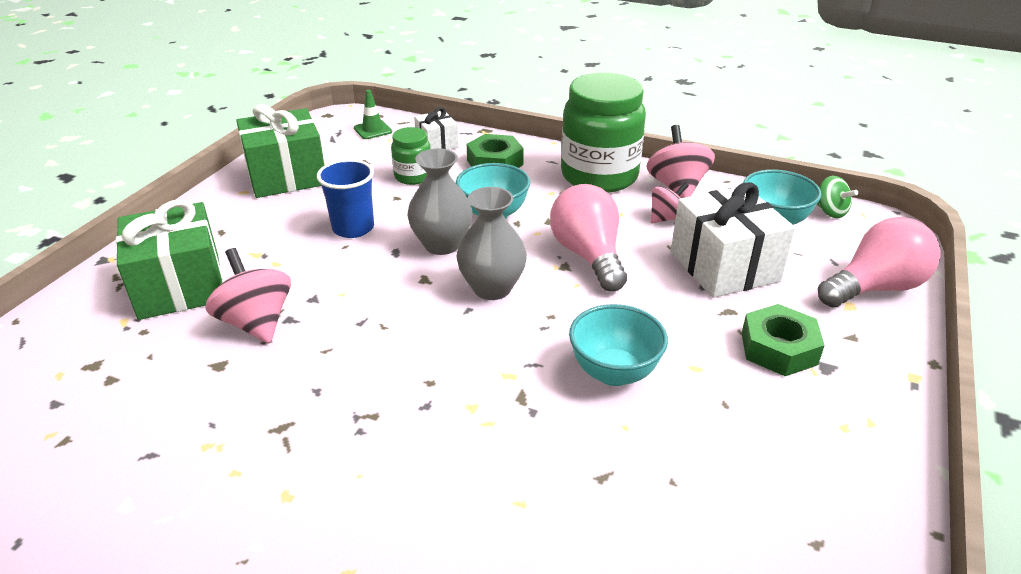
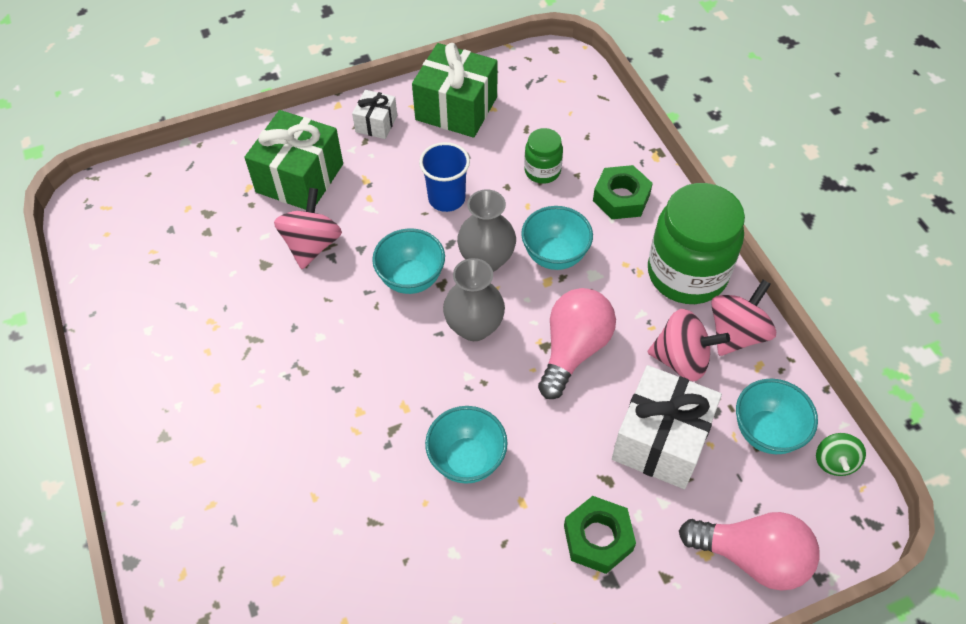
camera: 45 degrees right, 20 degrees up
(373, 130) = (569, 92): green traffic cone -> none
(392, 291) = (411, 279): none -> turquoise bowl
(437, 144) = (601, 143): white gift -> white gift (376, 123)
(666, 218) = (681, 359): pink spinning top -> pink spinning top, size x1.63

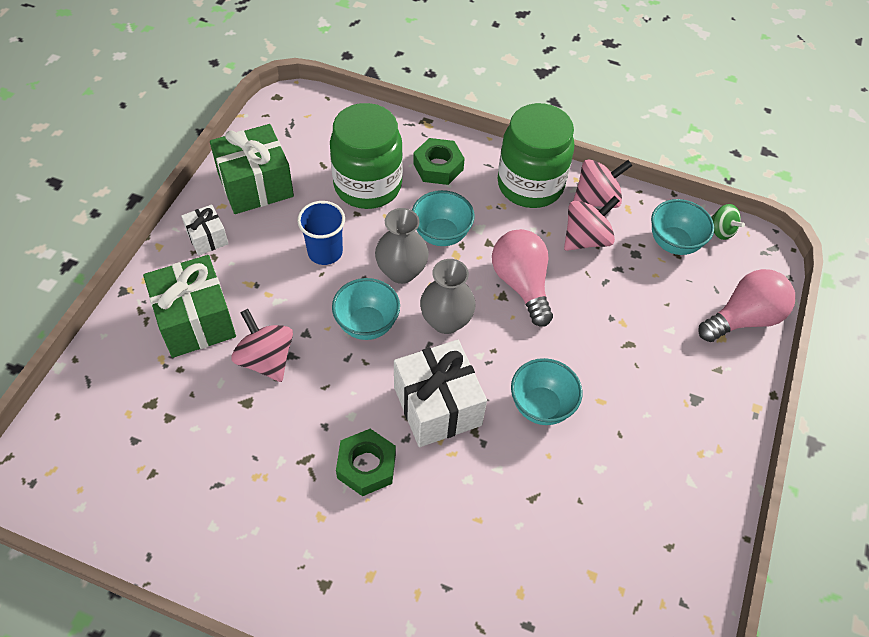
camera: 50 degrees left, 0 degrees up
(542, 171) = (367, 185): green jar -> green jar, size x2.05
(598, 538) = (663, 382): green nut -> green nut (366, 466)
(661, 440) = (629, 296): white gift -> white gift (437, 406)
(736, 333) = (596, 199): pink spinning top -> pink spinning top turned 75 degrees clockwise

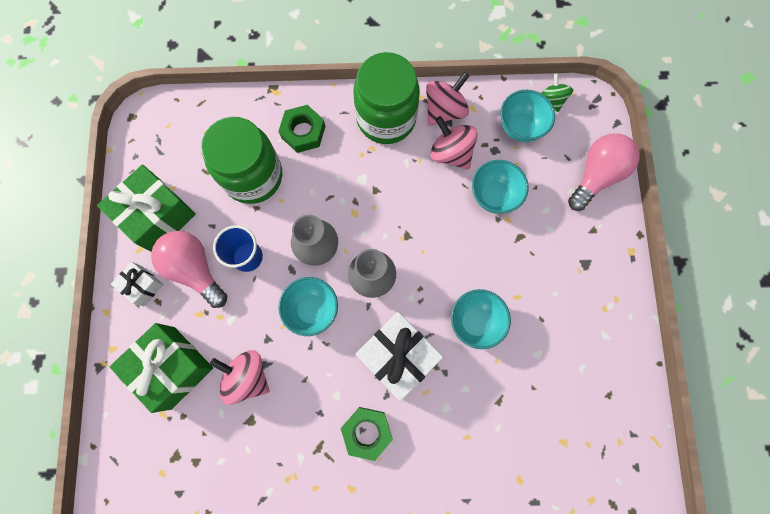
camera: 20 degrees left, 20 degrees up
(441, 235) = (334, 199): turquoise bowl -> turquoise bowl (494, 196)
(521, 284) = (417, 218): pink light bulb -> pink light bulb (195, 269)
(586, 239) = (451, 153): pink spinning top -> pink spinning top turned 75 degrees counterclockwise
(721, 231) = (552, 99): green spinning top -> green spinning top turned 135 degrees counterclockwise

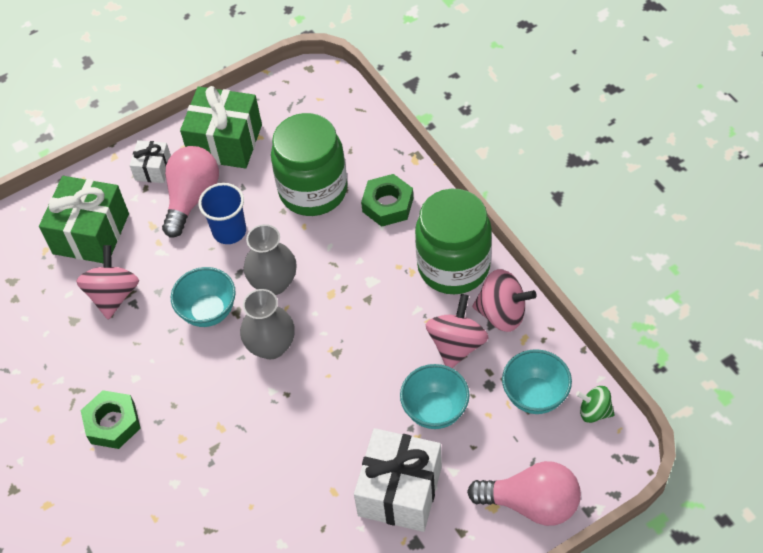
camera: 65 degrees right, 20 degrees down
(398, 357) = (203, 411): white gift -> white gift (400, 491)
(475, 321) = (281, 464): turquoise bowl -> none
(552, 99) = (594, 411): green spinning top -> green spinning top turned 120 degrees counterclockwise

